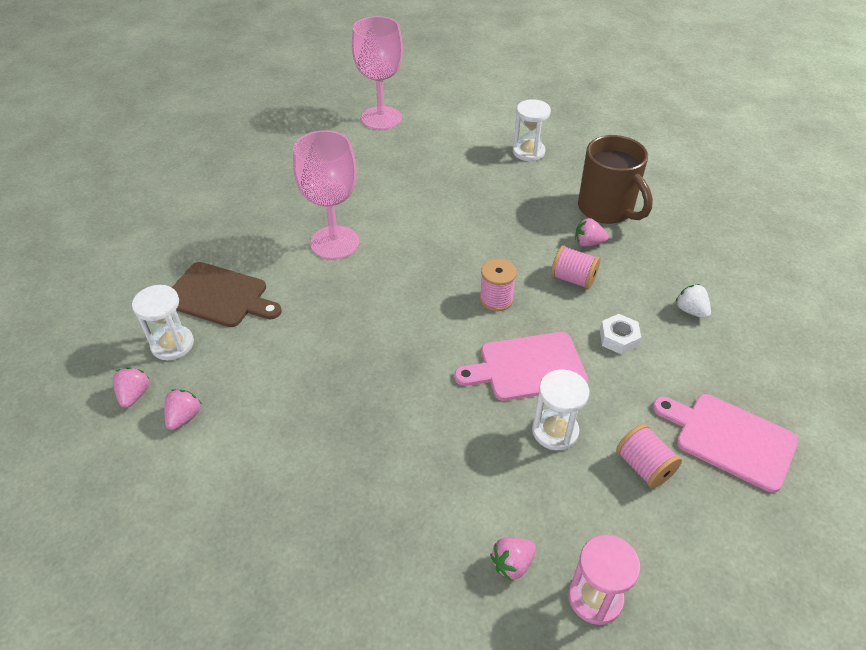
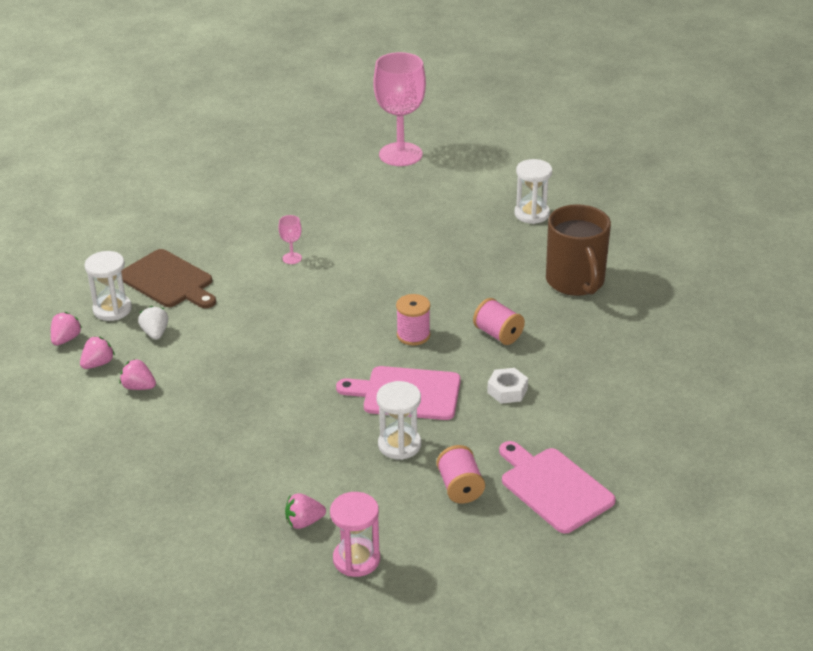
camera: 20 degrees right, 10 degrees down
(334, 242) = (292, 258): pink goblet -> pink goblet, size x0.40
(588, 243) = (535, 307): pink strawberry -> pink strawberry (138, 387)
(691, 311) = (595, 384): white strawberry -> white strawberry (155, 333)

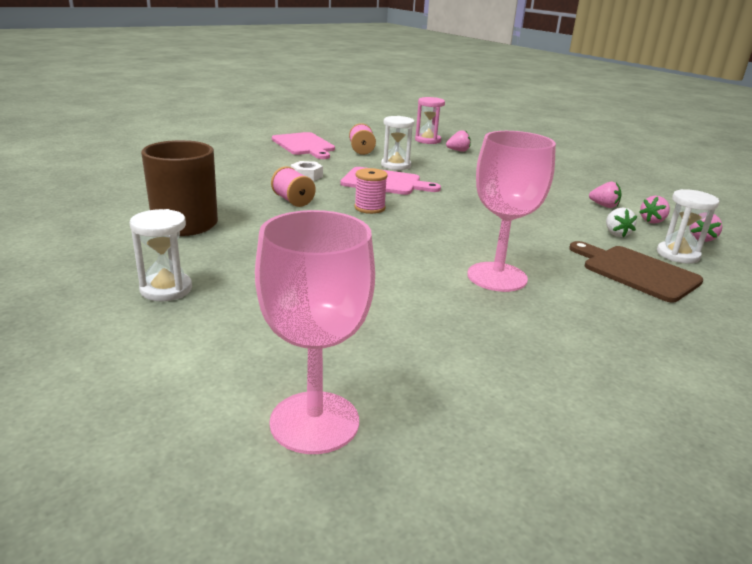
camera: 175 degrees left, 10 degrees down
(292, 258) = (497, 277): pink goblet -> pink goblet, size x2.48

